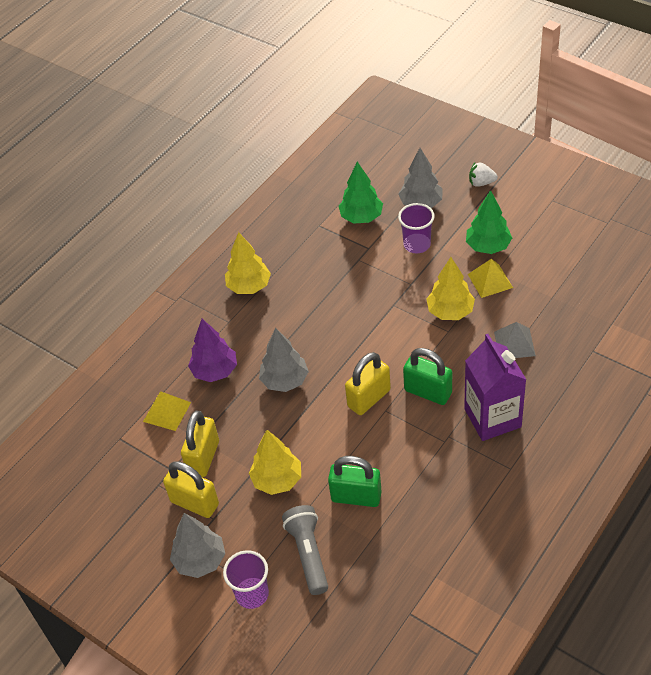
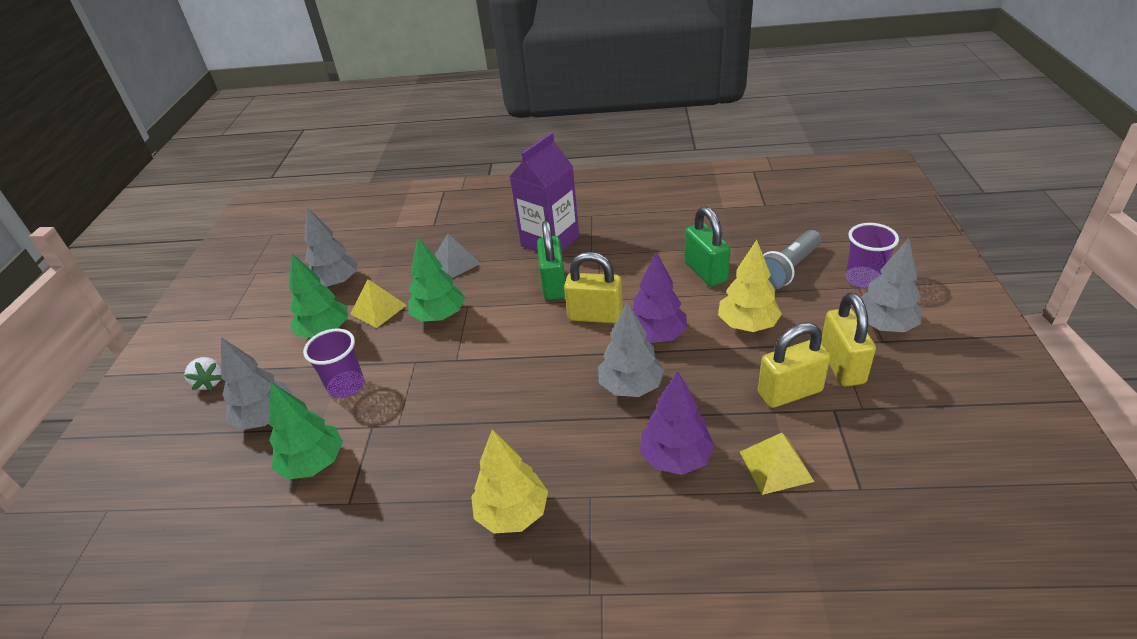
camera: 125 degrees left, 10 degrees down
(316, 421) = (656, 336): none -> purple tree
(450, 311) = (439, 316): yellow tree -> green tree
(549, 265) = (336, 283): none -> grey tree

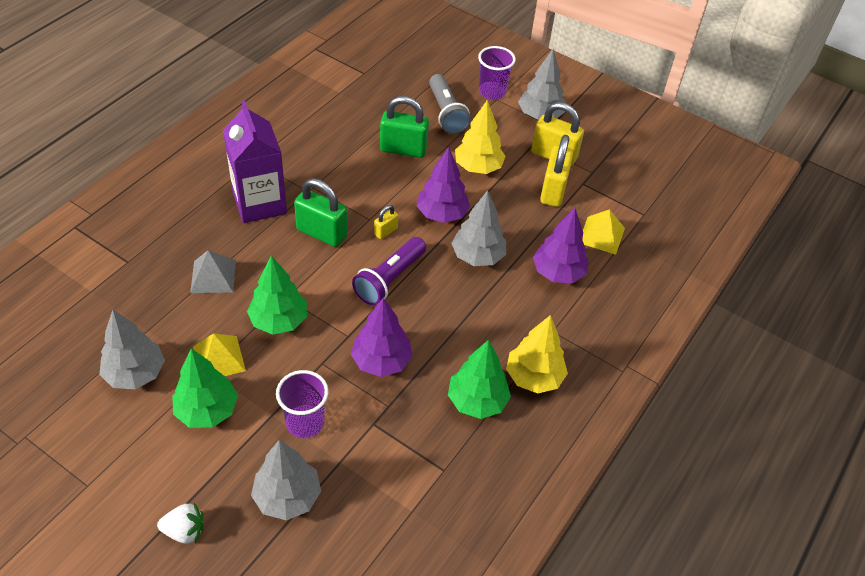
camera: 65 degrees left, 10 degrees up
(314, 464) = (380, 479): green tree -> green tree (477, 401)
(444, 394) = (381, 361): none -> purple tree
(542, 348) = (389, 279): none -> purple flashlight
(595, 316) = (385, 231): yellow padlock -> yellow padlock, size x0.50

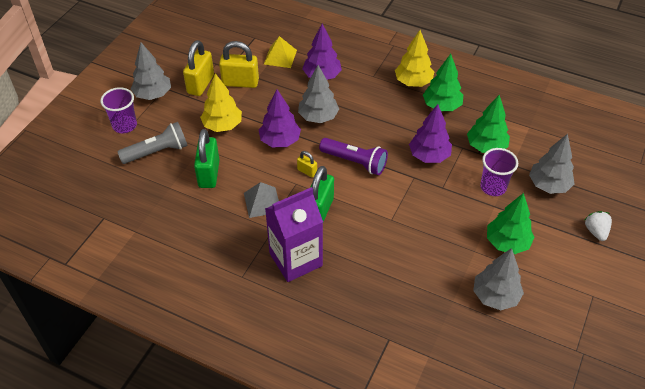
camera: 95 degrees left, 0 degrees up
(213, 276) = (385, 272): grey pyramid -> grey pyramid (262, 202)
(219, 358) = (461, 247): yellow pyramid -> none
(279, 321) = (415, 219): green tree -> green tree (486, 146)

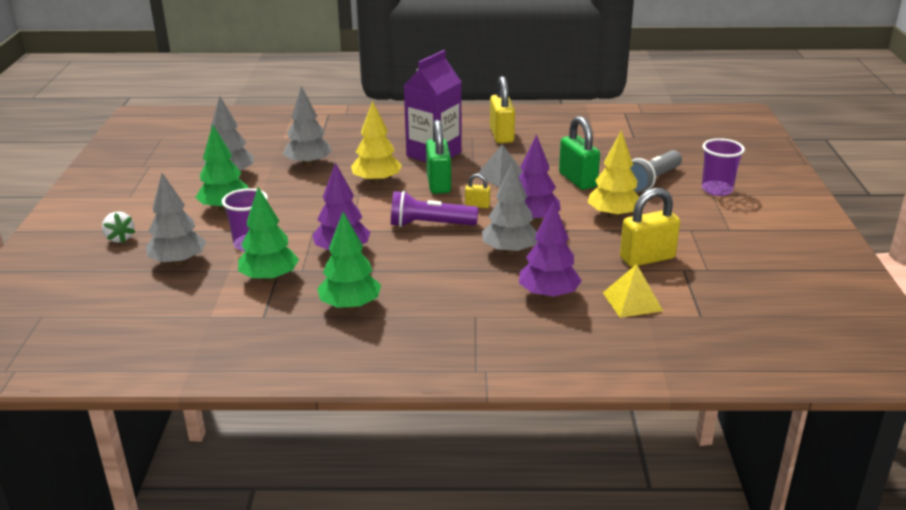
camera: 155 degrees right, 20 degrees down
(153, 94) = (731, 220): grey tree -> grey tree (308, 164)
(200, 84) = (692, 243): yellow padlock -> yellow padlock (501, 135)
(413, 82) = (409, 324): yellow tree -> yellow tree (377, 182)

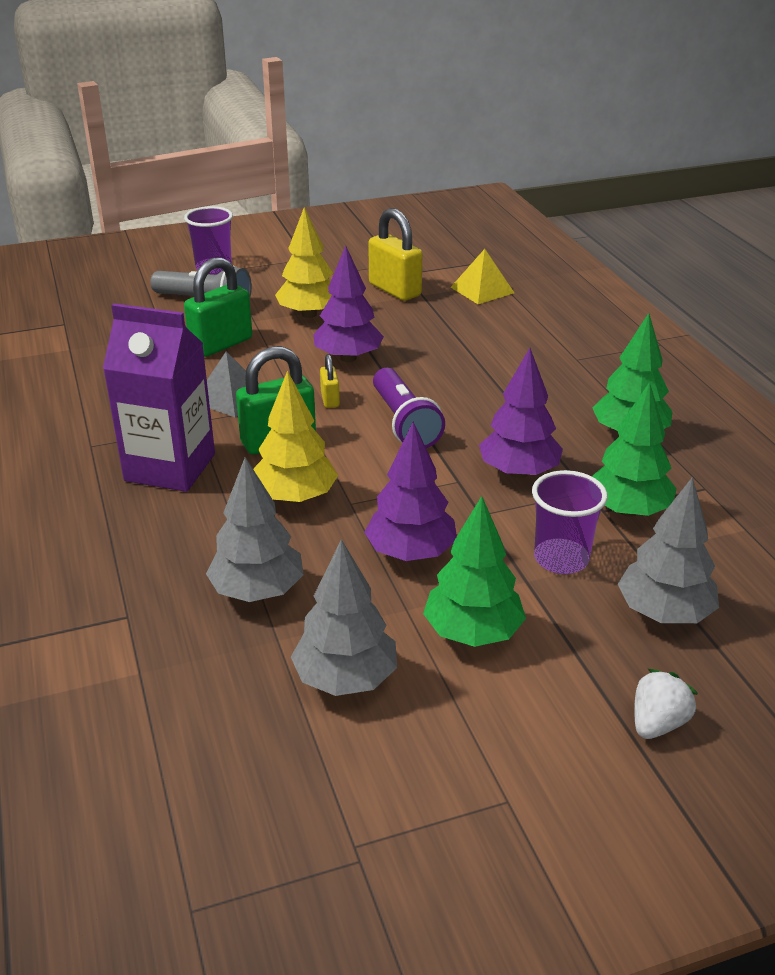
camera: 110 degrees left, 5 degrees up
(501, 135) = (78, 421): yellow padlock -> none
(510, 251) = (433, 360): grey tree -> none
(548, 295) = (505, 328): purple tree -> purple tree (411, 553)

